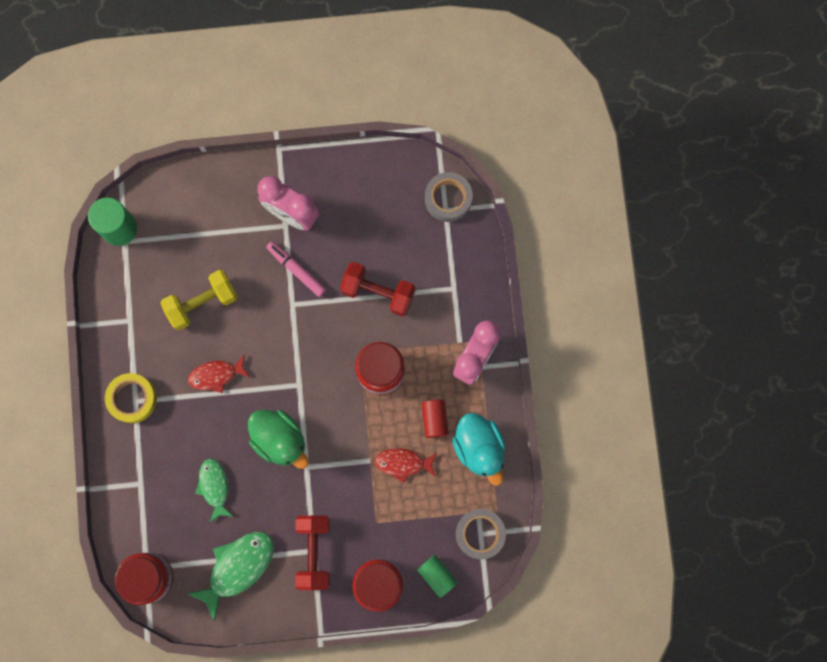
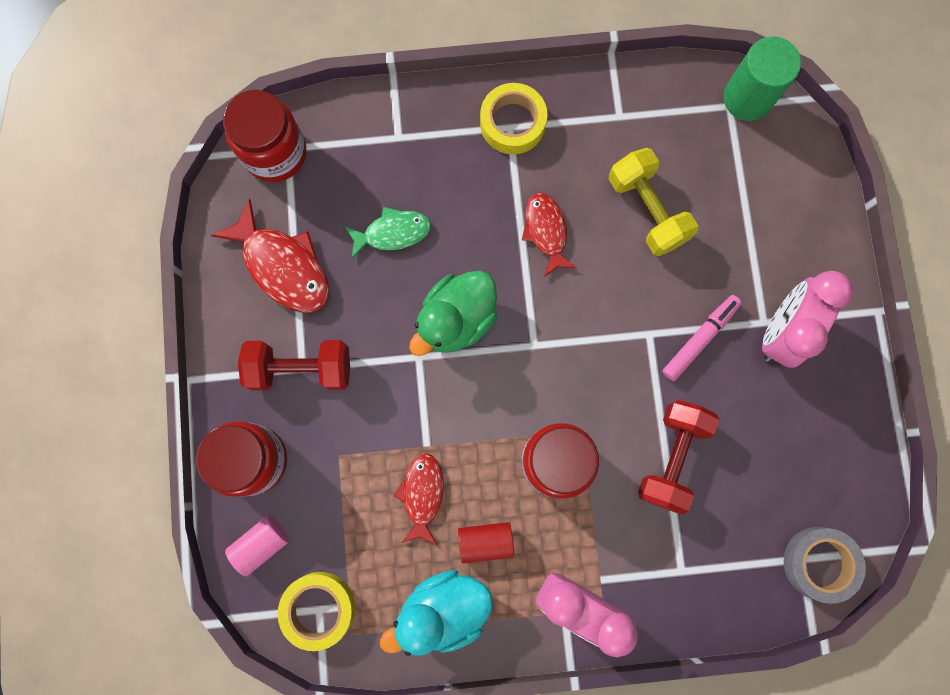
camera: 90 degrees right, 0 degrees up
(238, 567) = (283, 266): green fish -> red fish
(437, 575) = (261, 544): green cylinder -> pink cylinder
(480, 534) = (319, 608): grey tape -> yellow tape

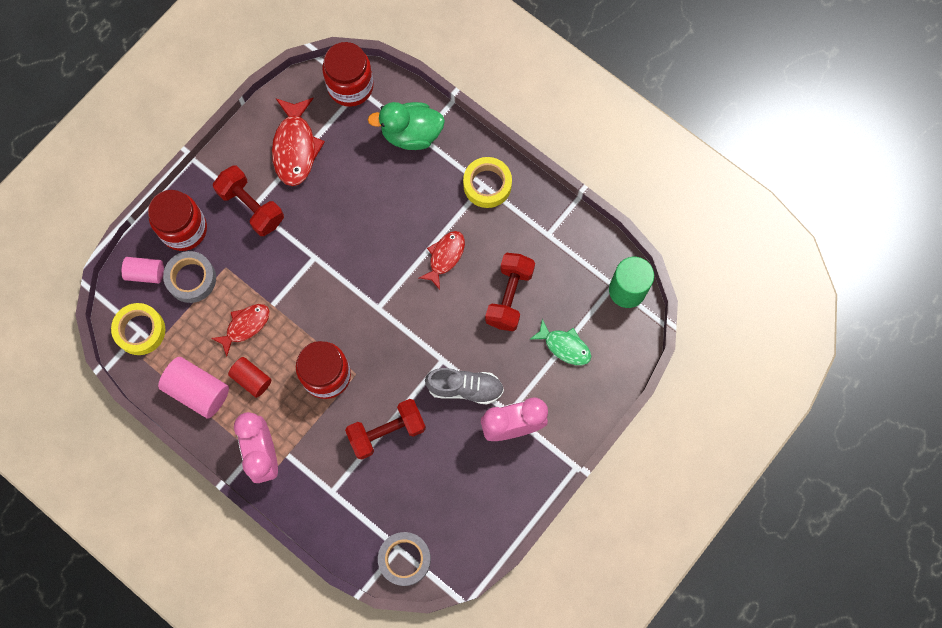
camera: 45 degrees right, 5 degrees down
(316, 502) = (191, 279): none -> grey tape
(392, 233) = (366, 182): green fish -> green fish (564, 346)
(443, 608) = (198, 391): turquoise duck -> pink cylinder
(456, 320) = (352, 257): green duck -> green duck (411, 134)
(647, 210) = (509, 296): yellow dumbbell -> red dumbbell
(699, 339) = (465, 388): pink marker -> grey shoe

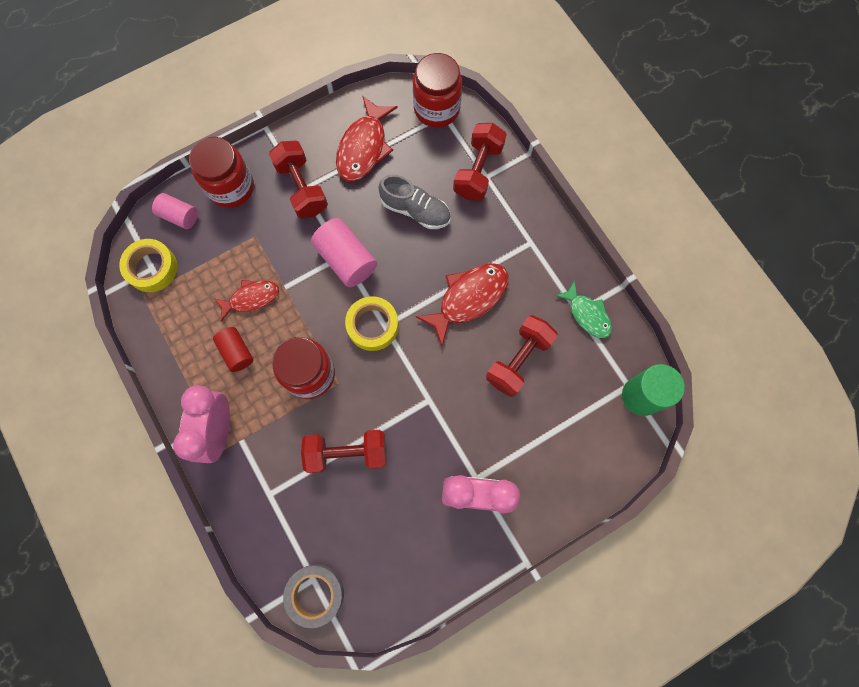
camera: 20 degrees right, 0 degrees up
(191, 279) = (219, 236): grey tape -> none
(198, 391) = (181, 345): pink cylinder -> pink cylinder (346, 260)
(411, 134) = (478, 171): green duck -> red dumbbell
(445, 257) = (468, 298): red fish -> red fish, size x1.56
(465, 388) = (441, 437): grey shoe -> grey shoe (415, 210)
(487, 185) = (535, 243): yellow tape -> yellow tape (372, 326)
(564, 346) = (557, 430): green fish -> green fish (587, 314)

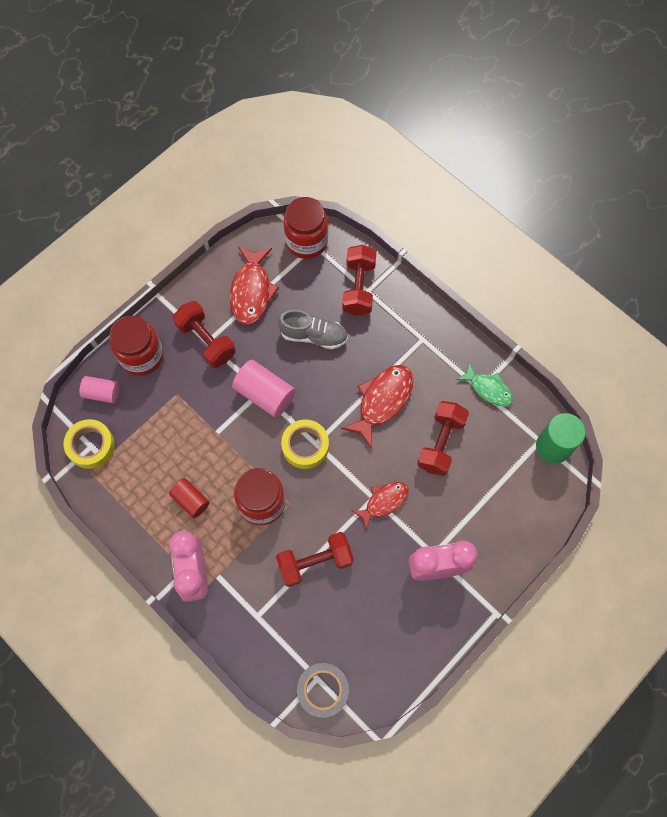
camera: 15 degrees left, 5 degrees down
(251, 298) = (189, 450): red fish -> red fish (384, 502)

